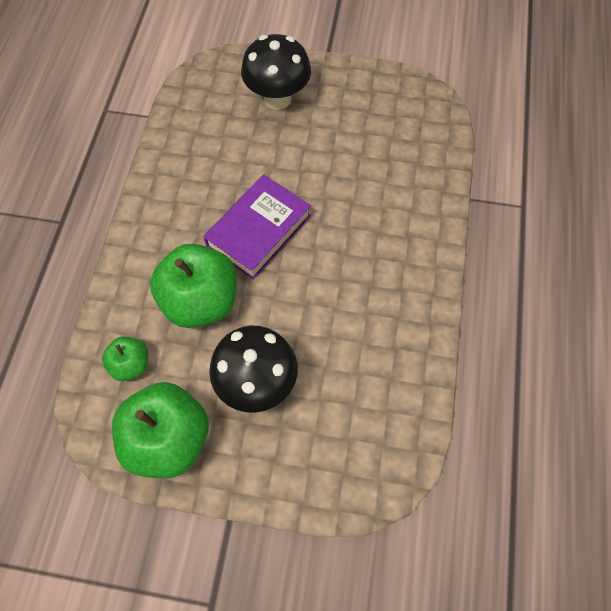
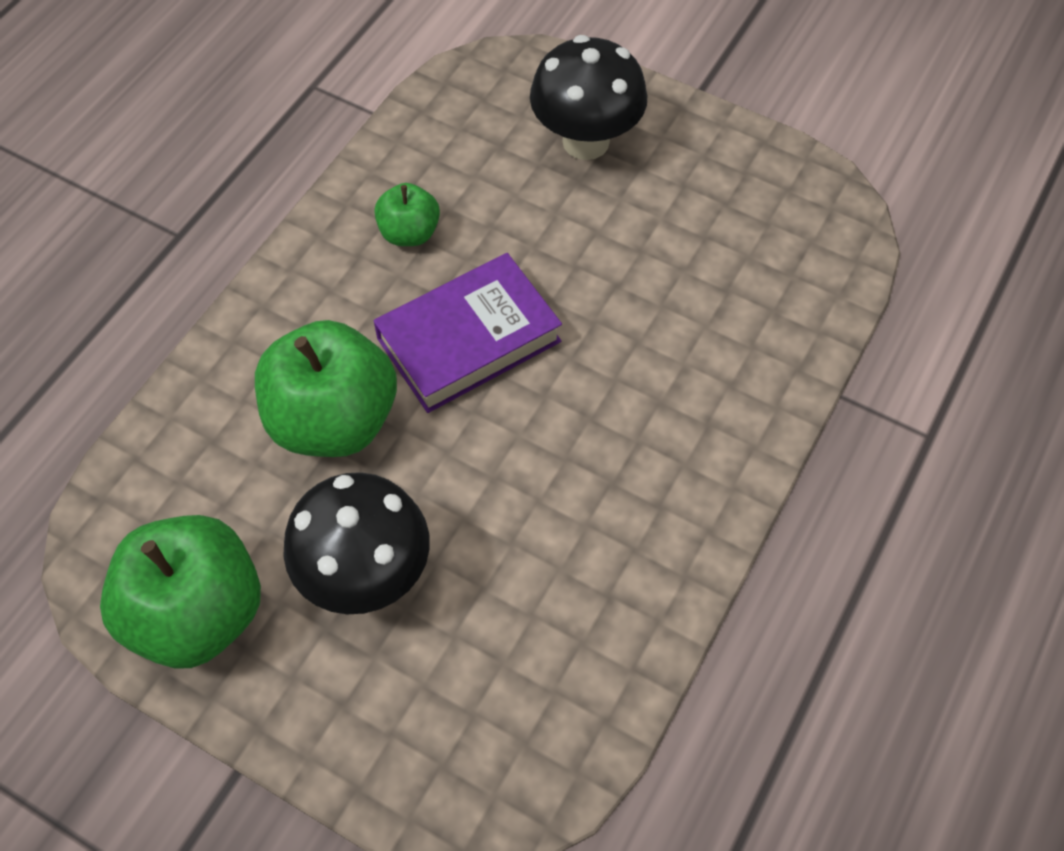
camera: 20 degrees right, 5 degrees down
(131, 364) = (189, 481): green apple -> green apple (409, 233)

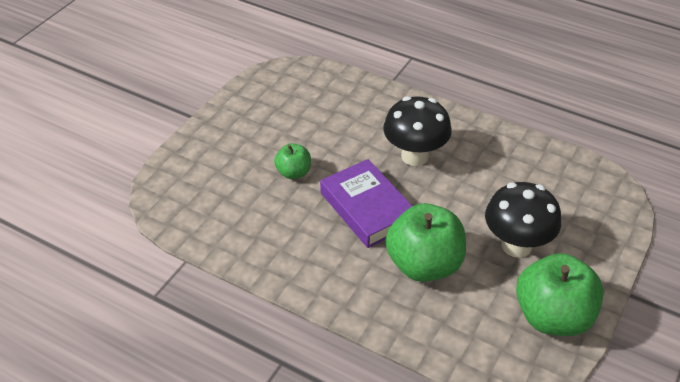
camera: 90 degrees left, 15 degrees down
(409, 233) = (290, 236): green apple -> green apple (293, 172)
(586, 141) = (227, 160): black mushroom -> black mushroom (415, 156)

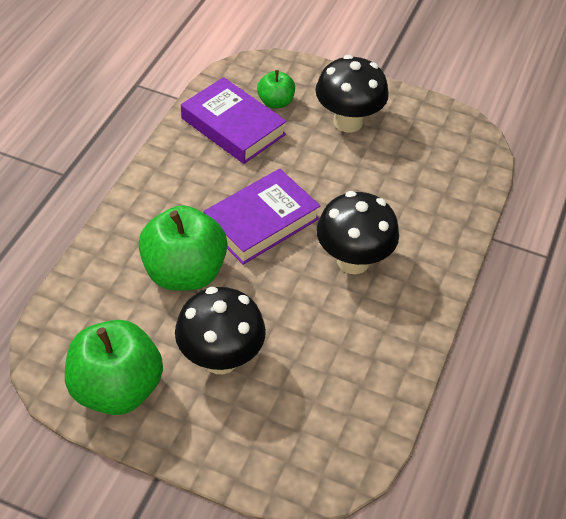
camera: 80 degrees right, 5 degrees up
(241, 219) = (233, 126): none -> purple book
(252, 140) = (348, 122): none -> black mushroom
(293, 172) = (305, 158): green apple -> green apple (275, 102)

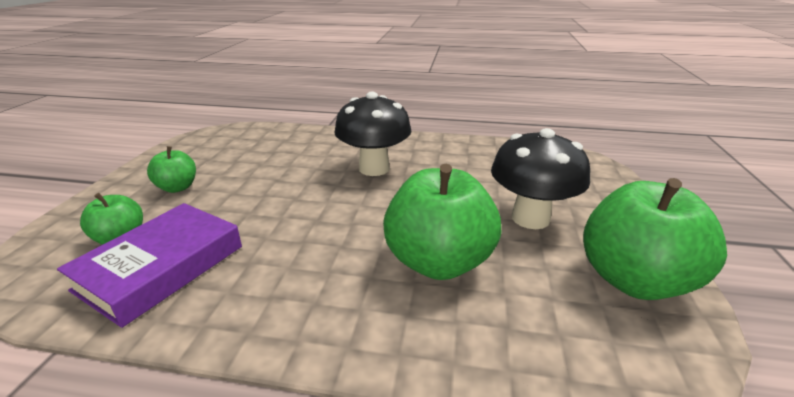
camera: 100 degrees left, 20 degrees down
(261, 221) = (339, 220): purple book -> none
(348, 122) = (177, 187): black mushroom -> green apple

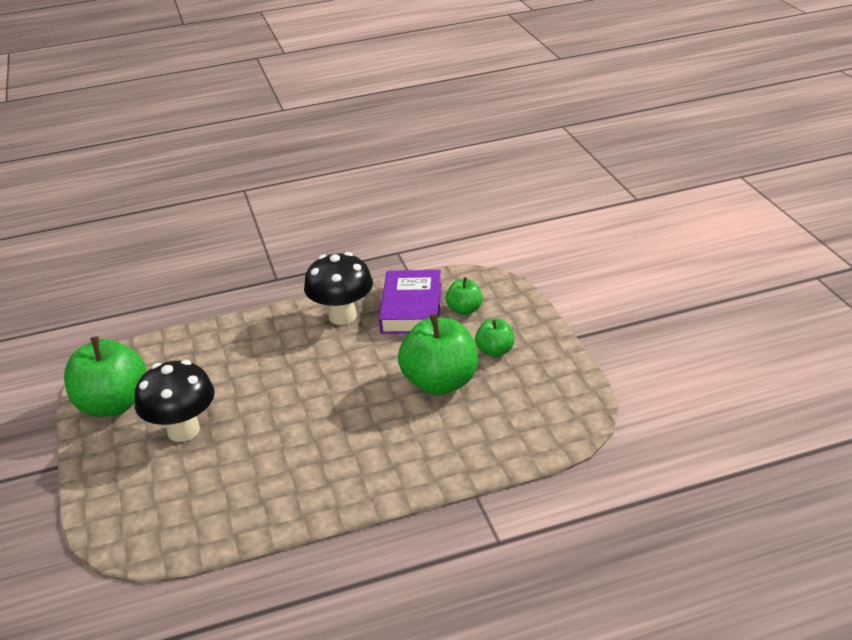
camera: 155 degrees right, 5 degrees up
(374, 168) = (349, 436): black mushroom -> black mushroom (342, 316)
(438, 262) = (244, 371): green apple -> green apple (440, 382)

